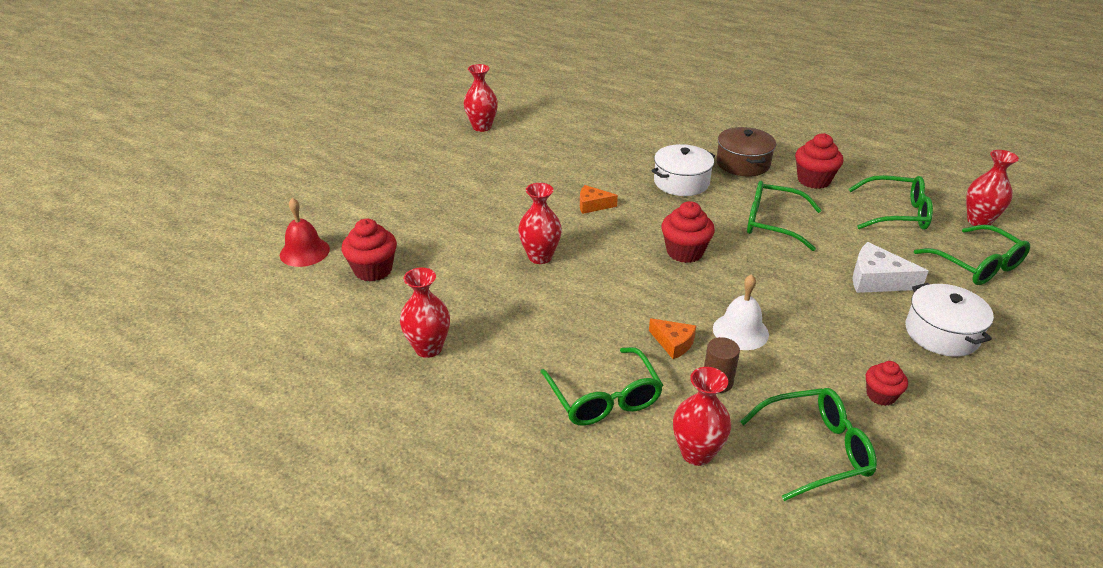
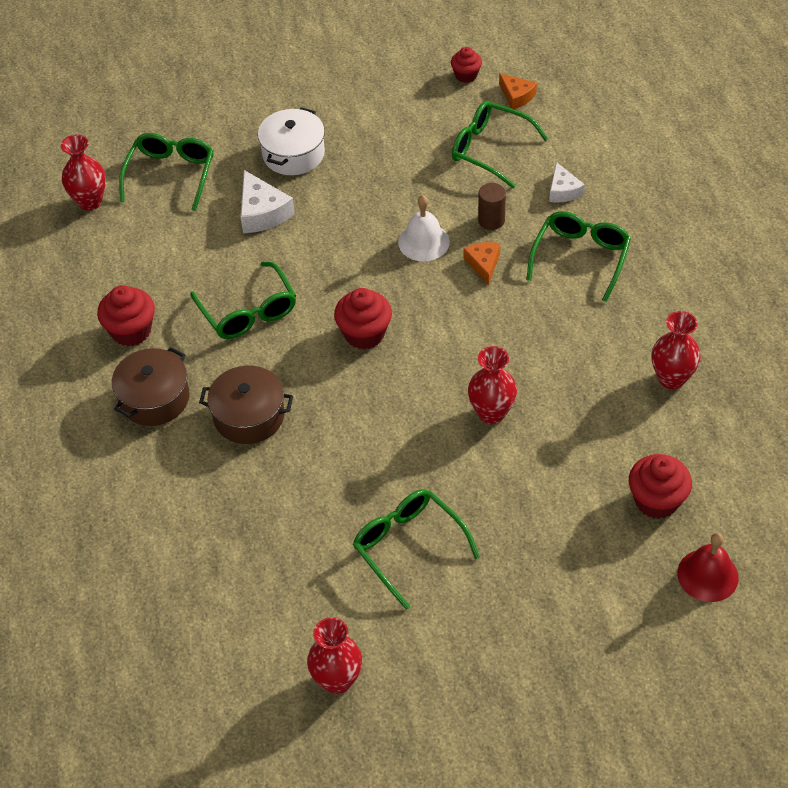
camera: 135 degrees left, 15 degrees up
(593, 205) = (371, 445): orange cheese -> orange cheese (516, 96)
(681, 182) = (249, 416): white pot -> brown pot
(696, 453) = (563, 191): red vase -> white cheese
(881, 395) = (402, 149): red cupcake -> red cupcake (466, 75)
(896, 213) = (134, 251): green glasses -> green glasses (408, 547)

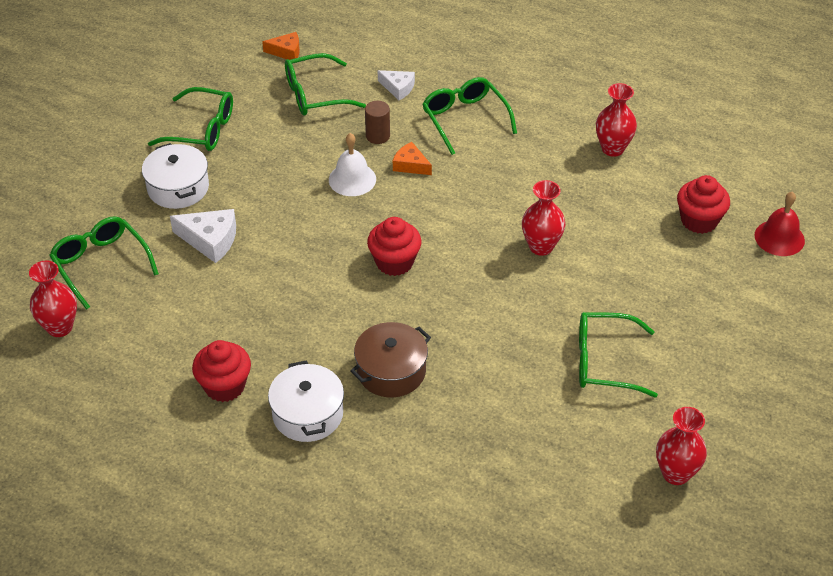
camera: 50 degrees left, 5 degrees down
(154, 398) = (307, 414): brown pot -> white pot
(248, 311) = (294, 308): green glasses -> green glasses (202, 129)
(466, 75) = (232, 60): red cupcake -> none

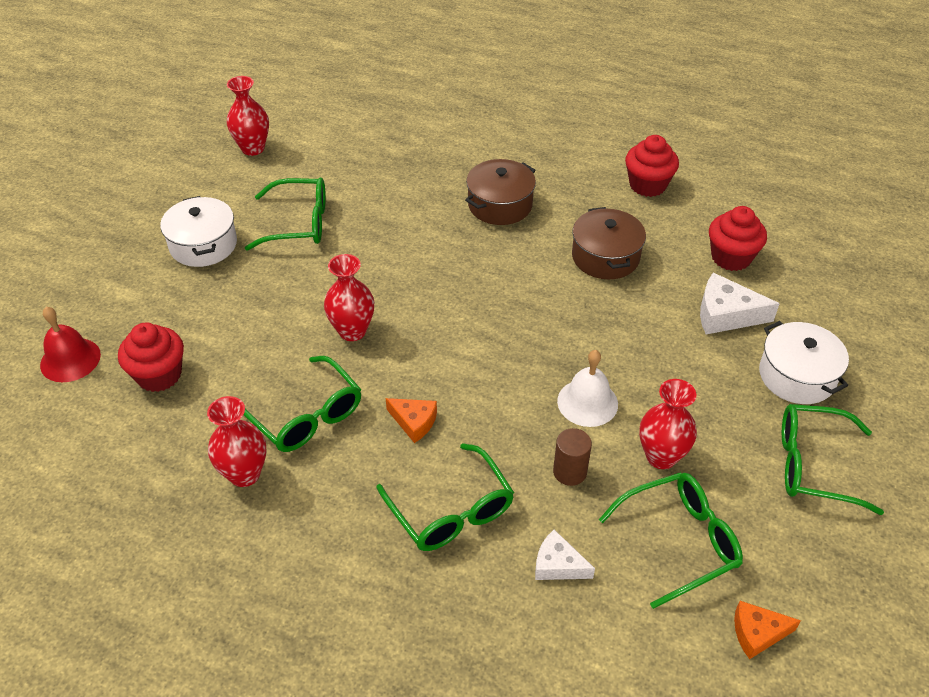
camera: 175 degrees right, 0 degrees up
(60, 327) = (827, 221): red vase -> red vase (661, 456)
(101, 264) = (828, 281): green glasses -> green glasses (306, 415)
(298, 303) = (605, 257): none -> brown pot
(307, 414) = (567, 170): white pot -> white pot (203, 245)
(394, 262) = (515, 303): red cupcake -> red cupcake (731, 257)
(410, 165) = (517, 428): orange cheese -> orange cheese (414, 422)

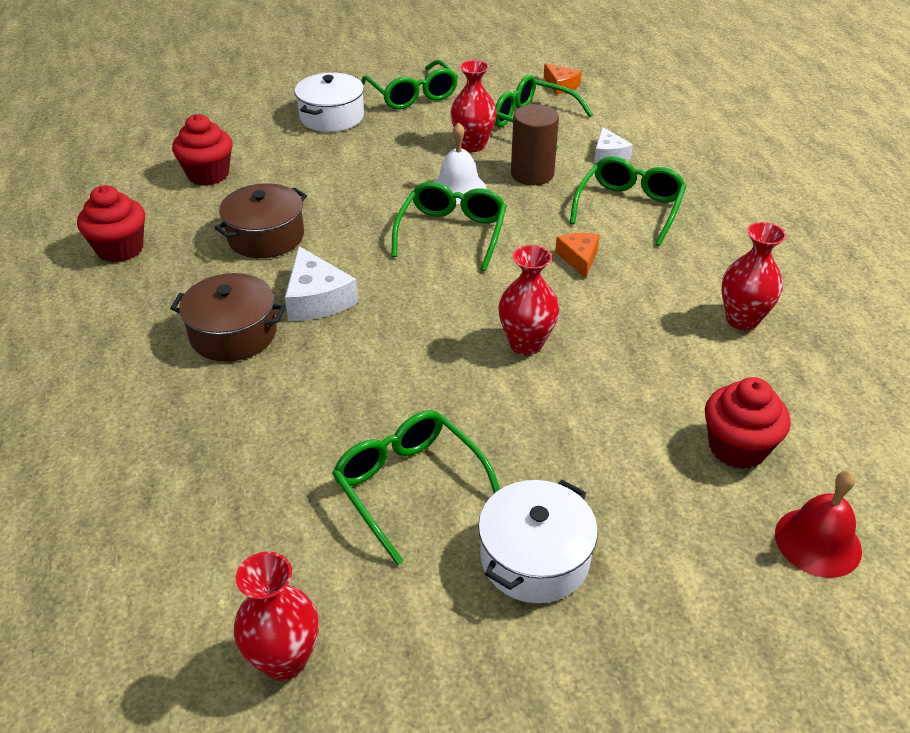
camera: 125 degrees left, 5 degrees down
(306, 415) = (648, 318): green glasses -> green glasses (452, 233)
(569, 472) = (532, 174): brown cylinder -> brown cylinder, size x1.51
(726, 314) = (290, 158): white cheese -> white cheese (317, 299)

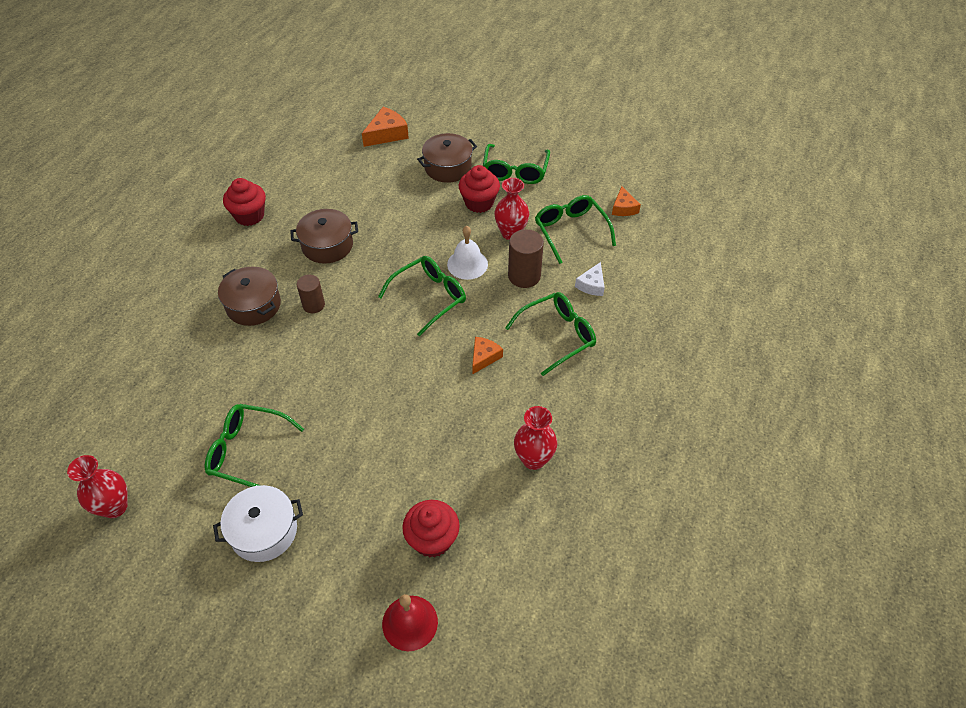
camera: 35 degrees right, 10 degrees up
(208, 174) = (338, 182): red cupcake -> red cupcake (479, 203)
(220, 113) = (387, 134): none -> orange cheese
(317, 299) = (313, 305): white cheese -> brown cylinder
(332, 117) = (448, 167): white pot -> brown pot
(409, 486) = (248, 452): green glasses -> green glasses turned 75 degrees counterclockwise
(526, 344) = (391, 400): red vase -> none

